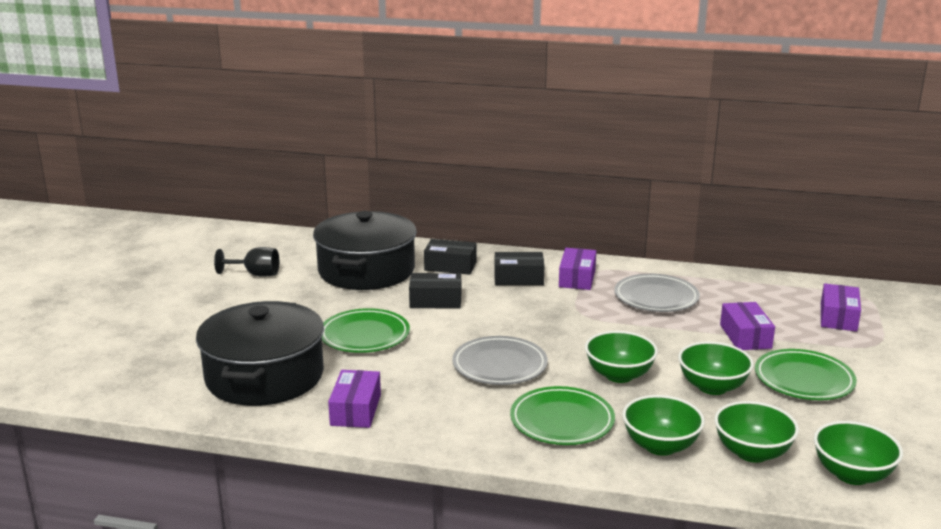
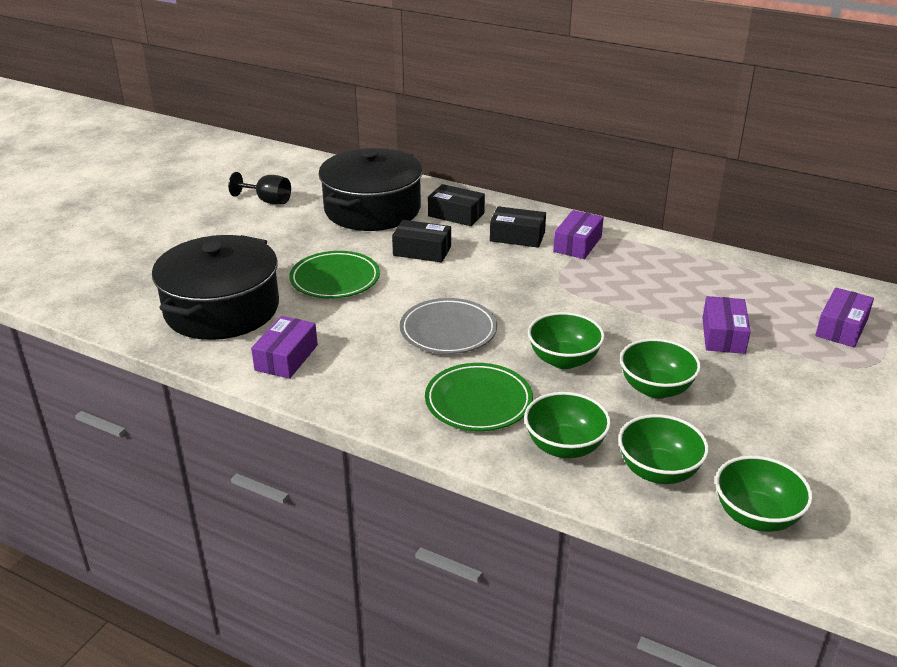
camera: 15 degrees right, 10 degrees up
(656, 297) = (649, 277): grey plate -> none
(804, 379) = (761, 396): green plate -> none

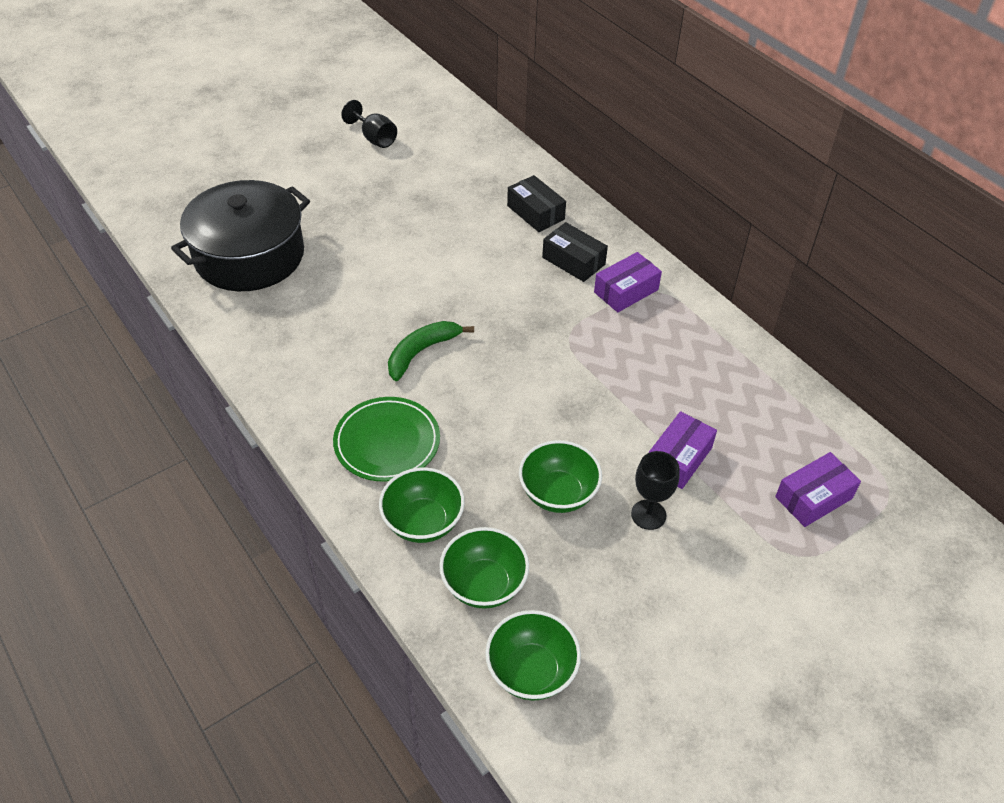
camera: 25 degrees right, 15 degrees up
(286, 357) = (264, 330): purple box -> none
(335, 279) = (366, 255): green plate -> none
(372, 209) = (461, 180): black pot -> none
(422, 251) = (469, 248): black box -> none
(448, 331) = (421, 352): grey plate -> green banana
(563, 360) = (499, 426): green bowl -> none
(738, 378) = (648, 515): none -> black goblet

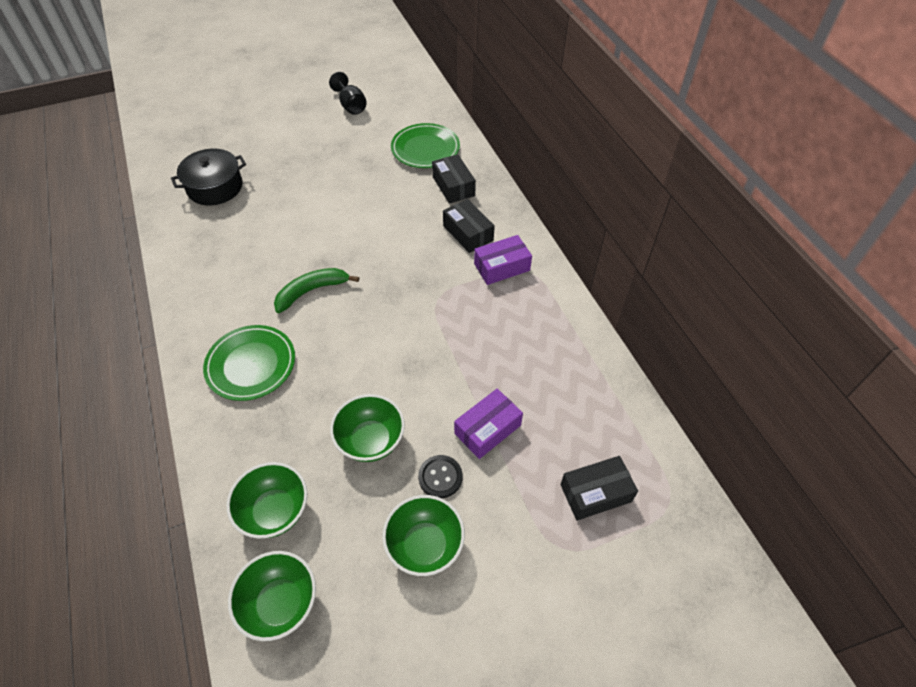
camera: 15 degrees right, 5 degrees up
(249, 256) = (215, 187): black pot -> black pot, size x0.63
(423, 522) = (249, 442): green bowl -> green bowl (425, 545)
(485, 176) = (425, 149): none -> green plate
(648, 515) = (440, 477): black goblet -> black button
(813, 497) = (595, 493): purple box -> black box

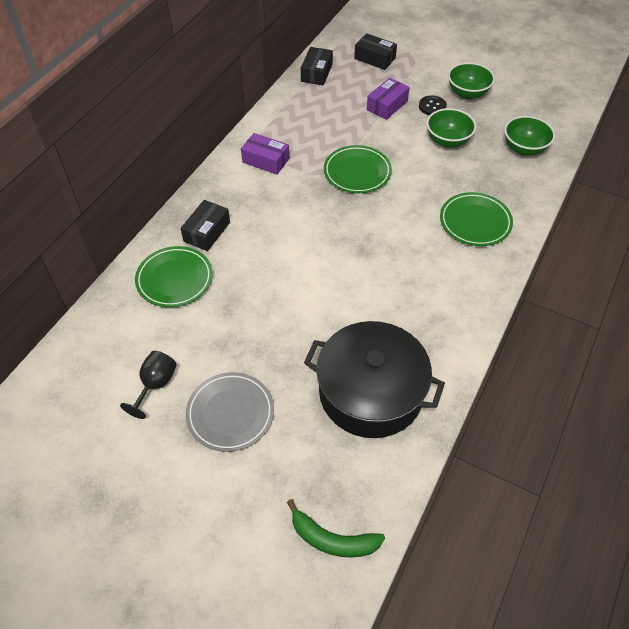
camera: 130 degrees left, 0 degrees up
(215, 187) = (370, 392): black pot -> black pot, size x1.59
(280, 603) = (550, 119): green bowl -> none
(290, 124) = (230, 413): none -> grey plate
(311, 291) = (392, 237): green banana -> green banana (332, 539)
(413, 323) = (357, 172): none -> green plate
(468, 233) = (251, 194): black box -> black box (316, 73)
(487, 429) = (387, 105): purple box -> purple box turned 60 degrees counterclockwise

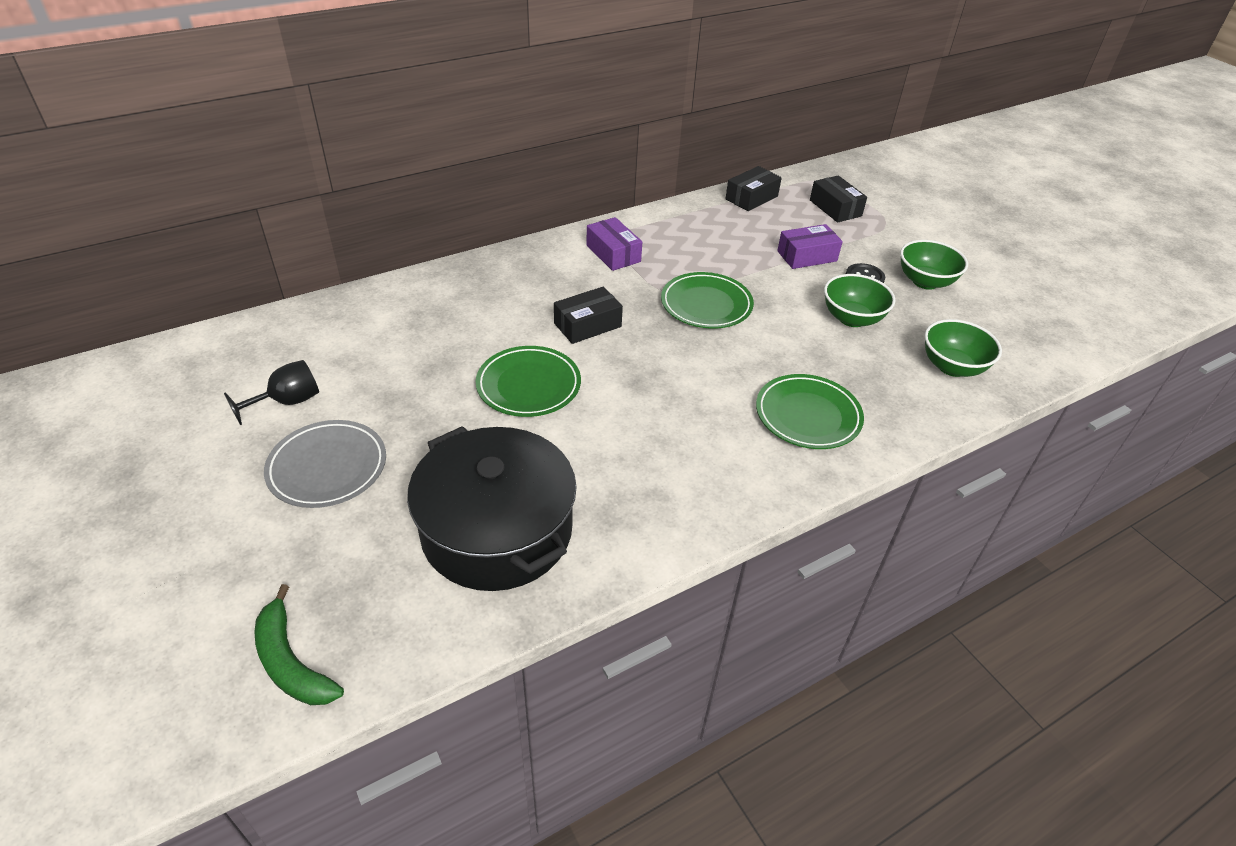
camera: 30 degrees right, 10 degrees down
(174, 279) = (408, 318): green plate -> green plate (528, 385)
(207, 232) = (485, 291): black box -> black box (587, 325)

